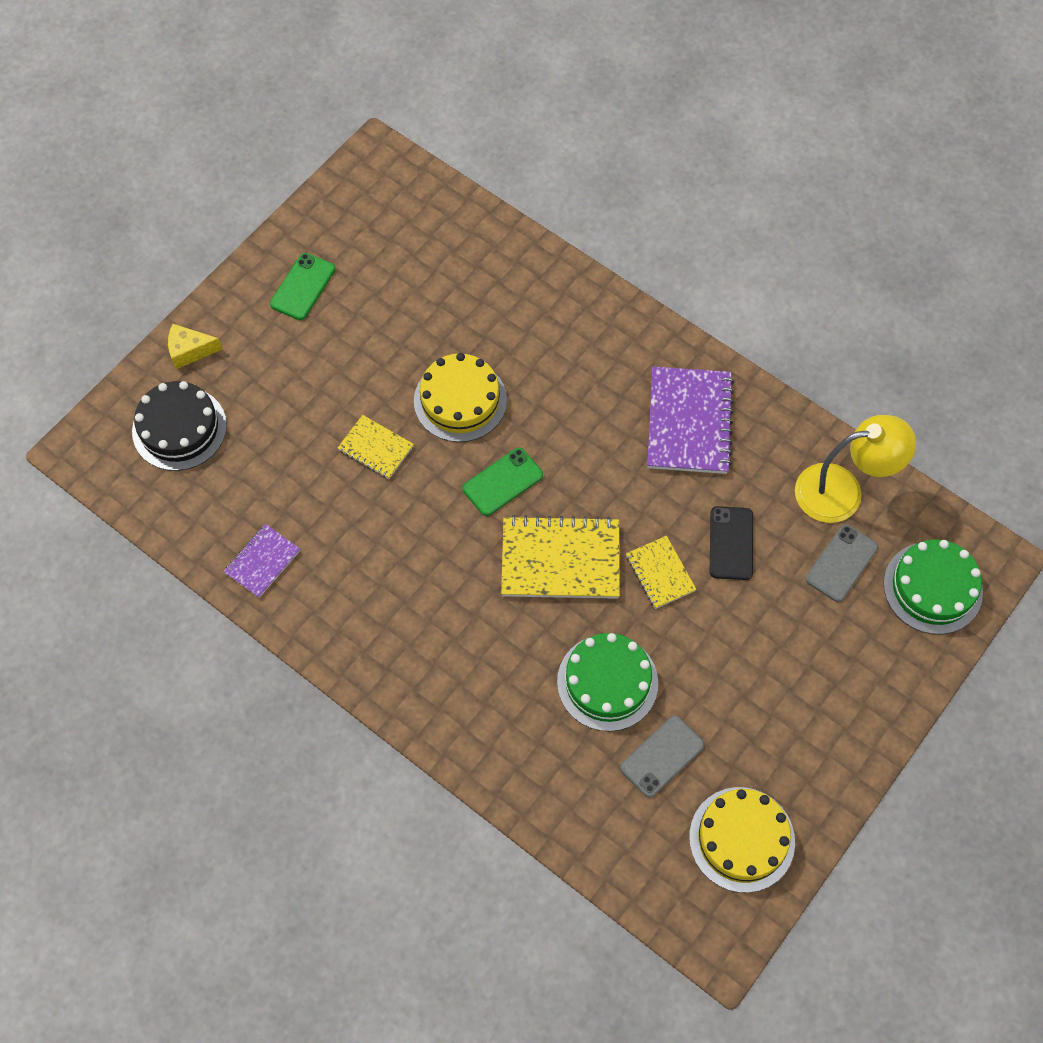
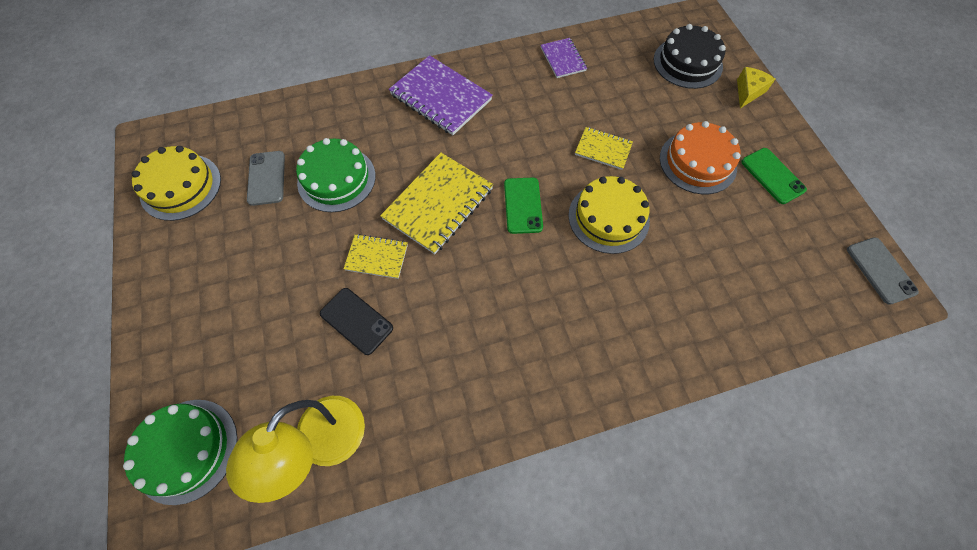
camera: 125 degrees right, 0 degrees up
(331, 356) = (697, 162): none -> orange cake
(376, 448) = (603, 149): yellow notebook -> yellow notebook turned 45 degrees clockwise
(689, 422) = (477, 365): purple notebook -> purple notebook (441, 97)
(841, 563) = (270, 391): grey phone -> grey phone (880, 270)

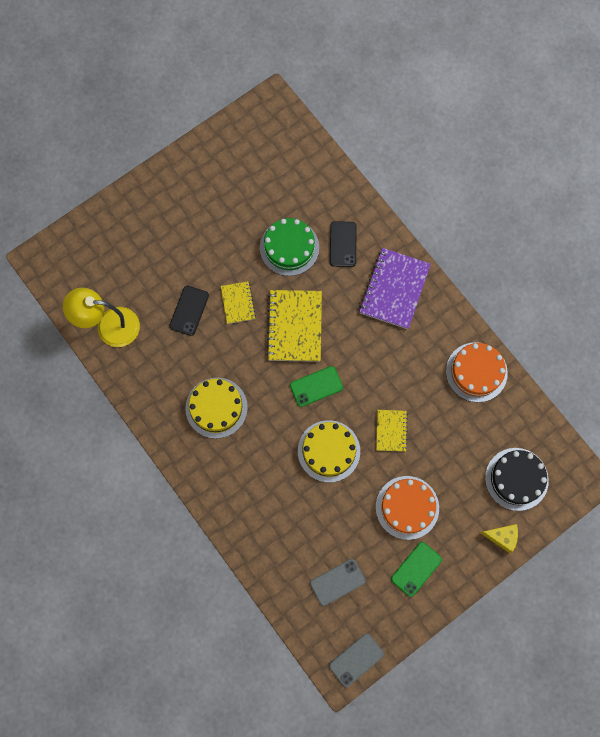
camera: 70 degrees right, 10 degrees up
(181, 187) = (243, 148): yellow cake -> yellow cake (216, 407)
(186, 450) = (82, 253): green cake -> none
(266, 178) = (272, 200): grey phone -> grey phone (337, 582)
(363, 126) = (343, 244): none -> black phone
(438, 204) = (295, 326): yellow notebook -> yellow notebook turned 75 degrees clockwise
(563, 59) = (476, 372): purple notebook -> orange cake

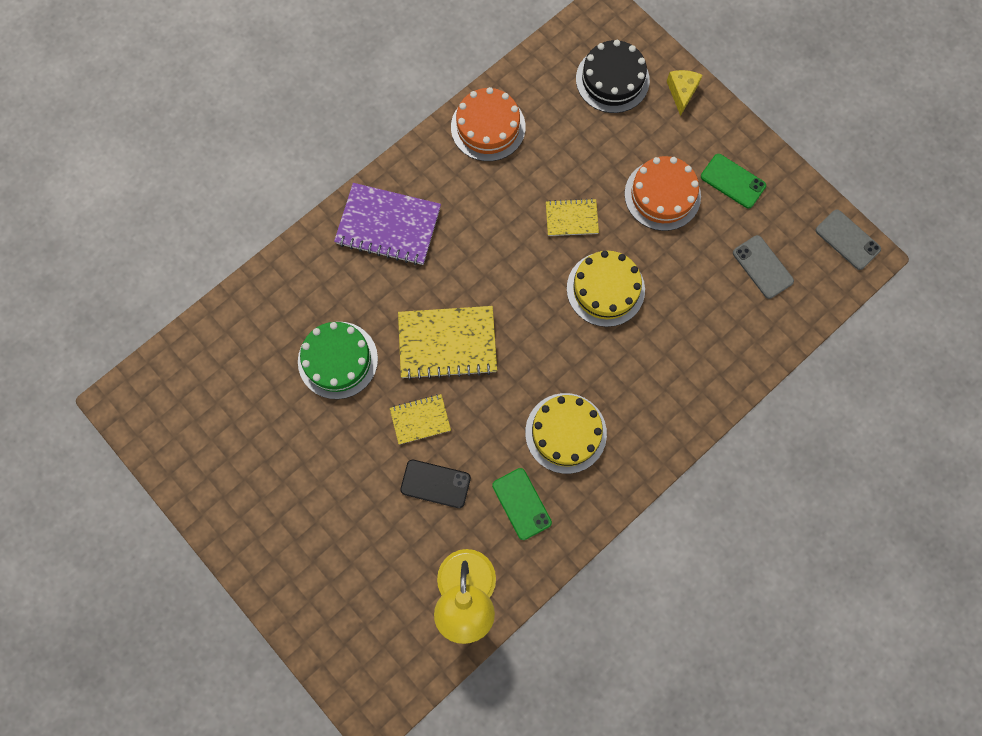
camera: 95 degrees left, 0 degrees up
(316, 386) = (524, 310): green phone -> green phone (521, 504)
(343, 244) = (330, 292): black phone -> none

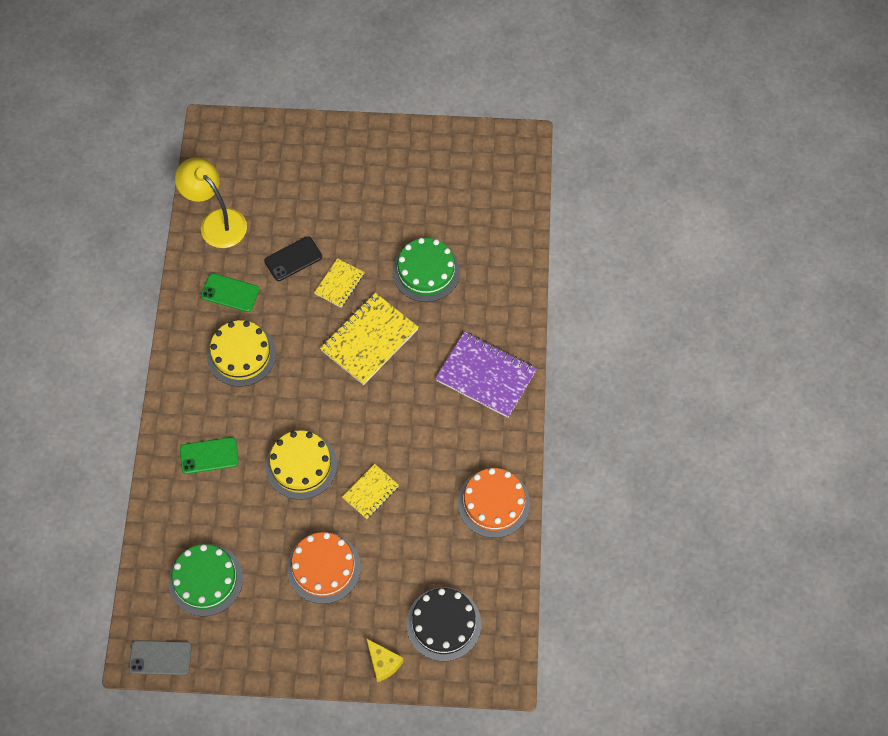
camera: 135 degrees right, 10 degrees down
(388, 225) = (486, 376): purple notebook -> purple notebook turned 60 degrees clockwise
(733, 181) = (282, 626): green phone -> green phone (209, 455)
(762, 267) = (206, 580): grey phone -> green cake

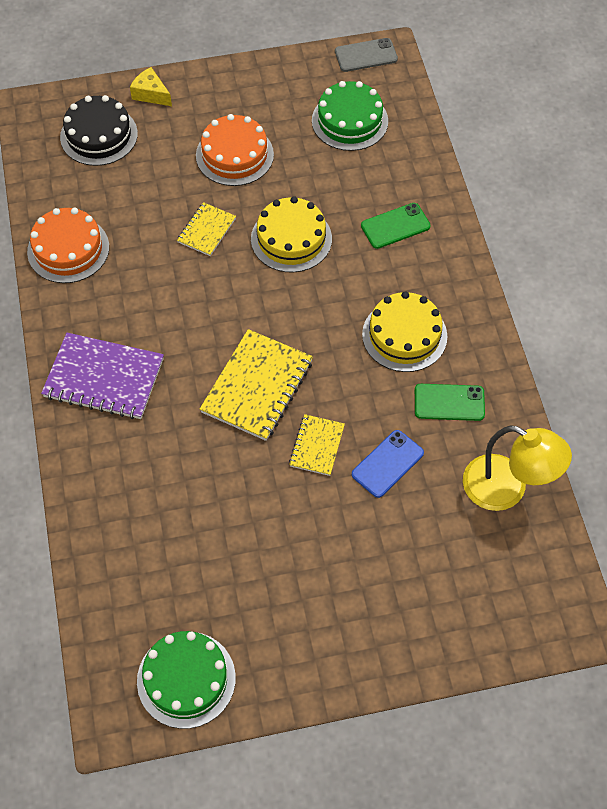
camera: 165 degrees right, 5 degrees down
(293, 259) = (387, 464): black phone -> blue phone
(426, 271) = (210, 489): green cake -> green cake (186, 679)

